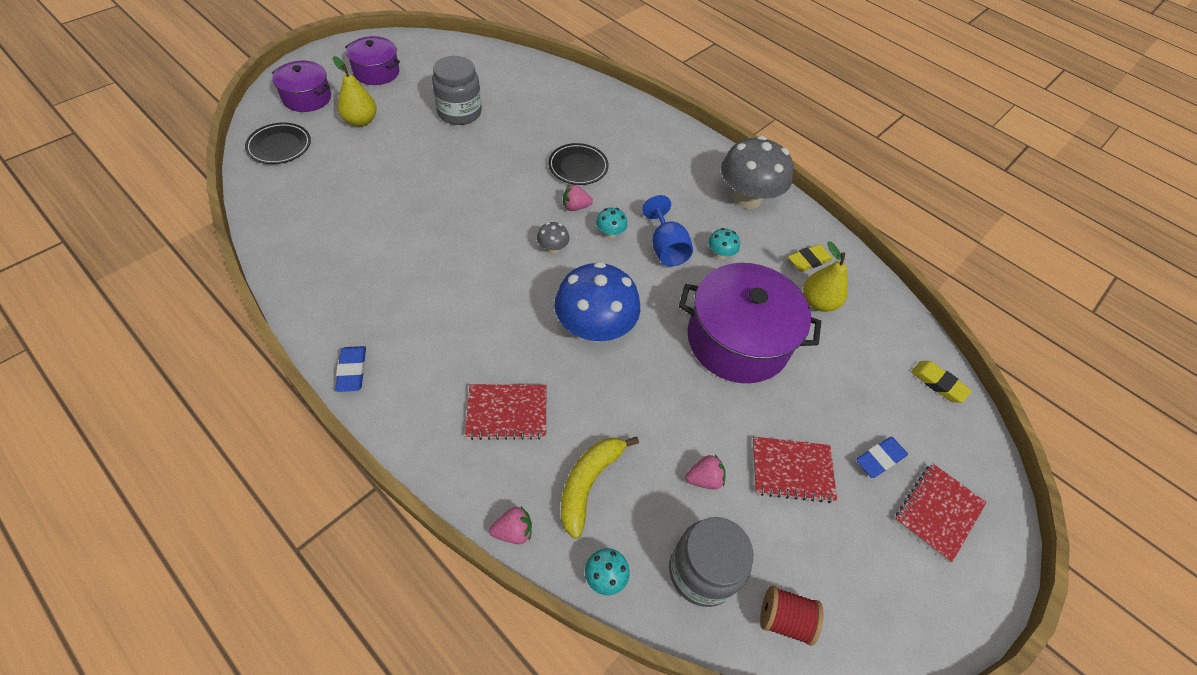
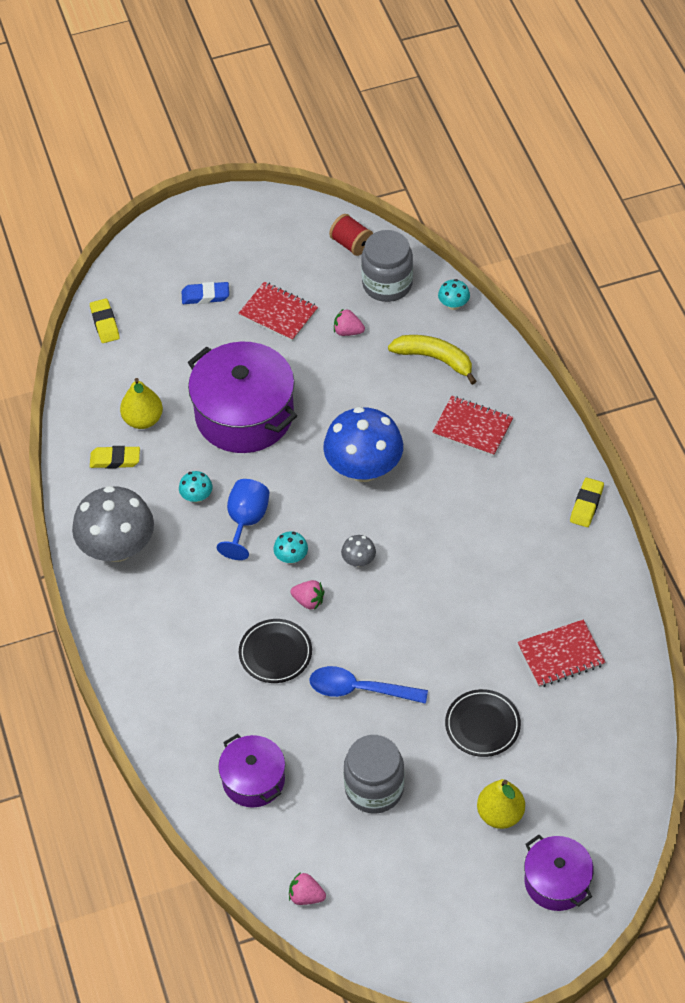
camera: 145 degrees left, 0 degrees up
(279, 146) = (605, 802): black plate -> black plate (482, 725)
(352, 371) = (586, 505): blue eraser -> yellow eraser
(376, 72) = (454, 905): purple pot -> purple pot (253, 780)
(501, 162) = (359, 689): none -> blue spoon
(513, 531) = (503, 350): pink strawberry -> pink strawberry (306, 896)
(588, 483) = (435, 359): yellow banana -> yellow banana turned 120 degrees counterclockwise
(938, 512) = (195, 253): red notebook -> red notebook (561, 655)

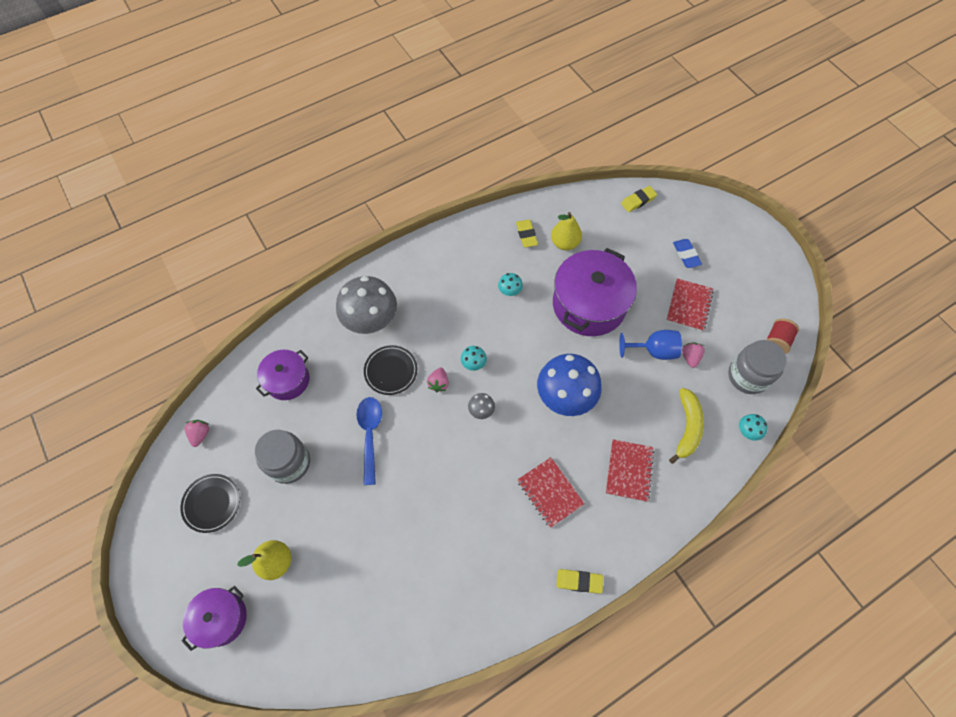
camera: 75 degrees right, 10 degrees up
(117, 547) = (456, 254): grey mushroom -> grey mushroom (371, 320)
(246, 522) = (496, 327): blue goblet -> blue goblet (653, 350)
(482, 725) = (352, 533): black plate -> black plate (212, 503)
(561, 655) = (426, 585): red notebook -> red notebook (549, 492)

